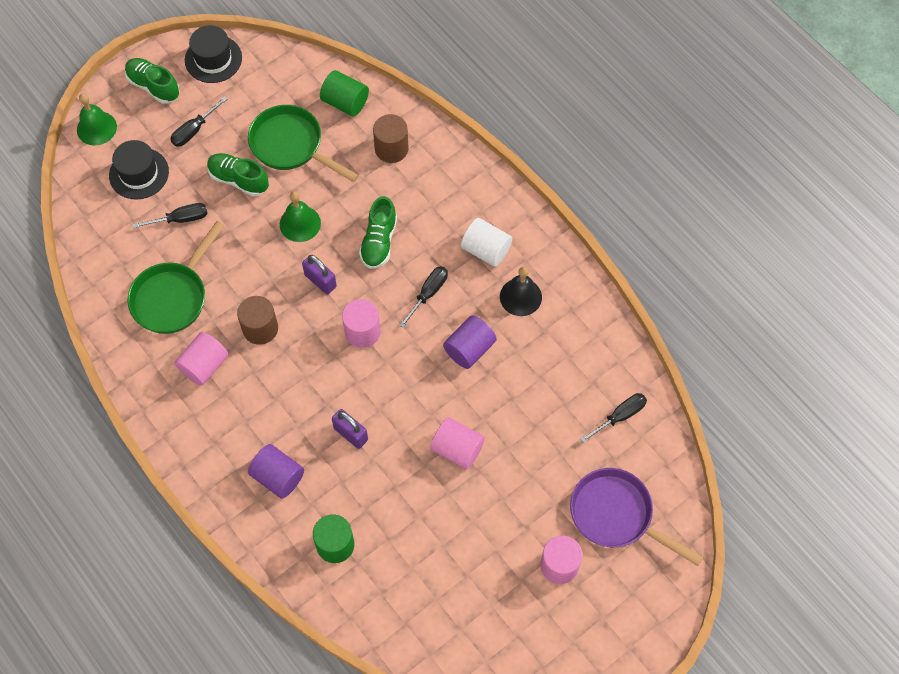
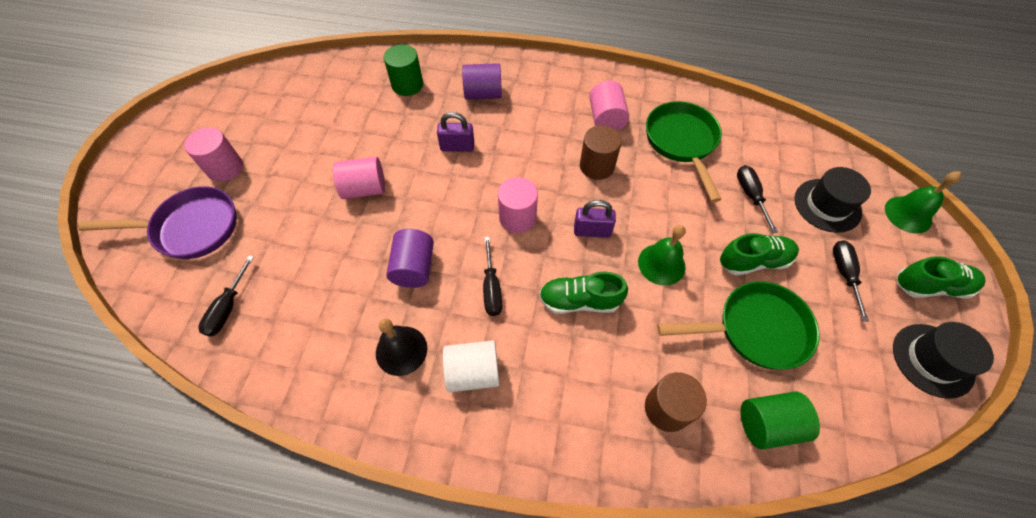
camera: 140 degrees right, 5 degrees down
(180, 219) = (750, 196): black screwdriver -> black screwdriver turned 135 degrees clockwise
(379, 242) = (579, 301): green shoe -> green shoe turned 60 degrees counterclockwise

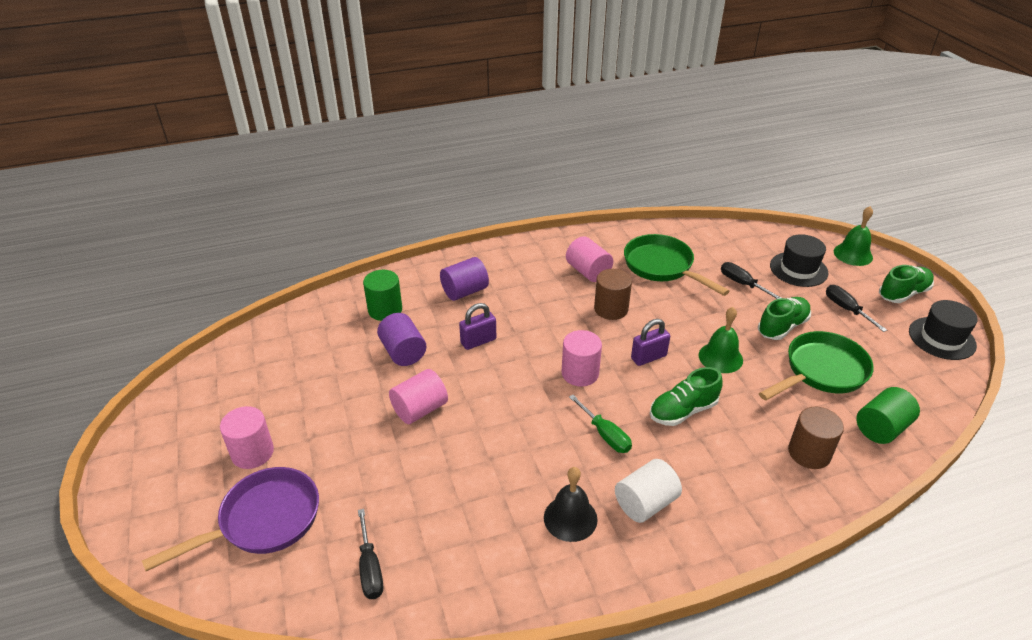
camera: 30 degrees left, 20 degrees down
(414, 268) = (524, 450): purple cylinder -> purple cylinder (403, 352)
(491, 288) = (605, 434): black screwdriver -> green screwdriver

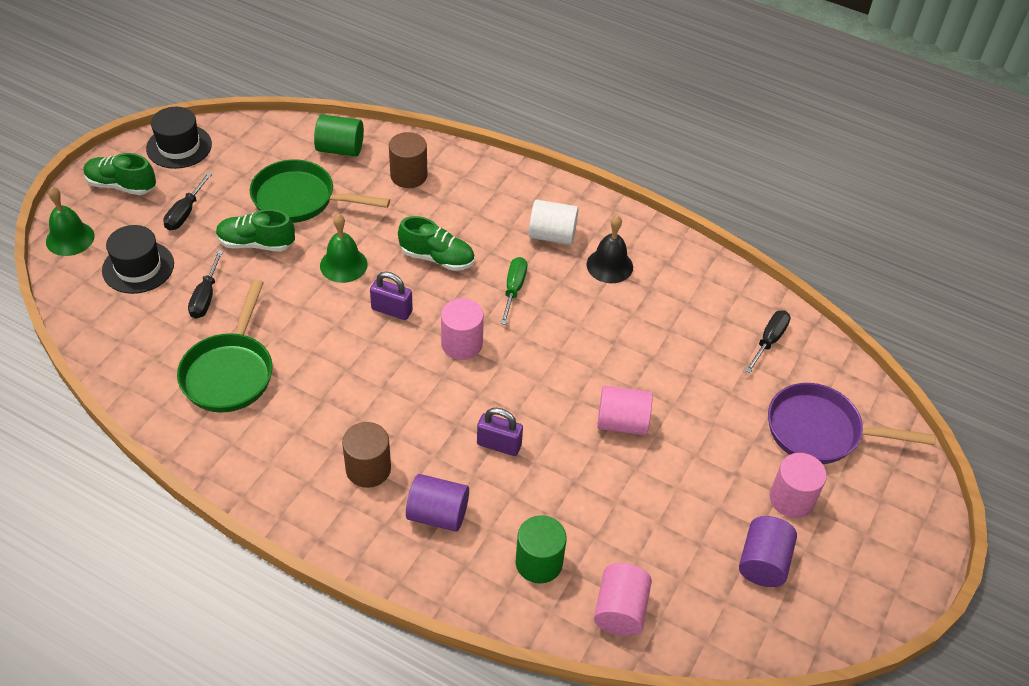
camera: 135 degrees left, 10 degrees up
(403, 352) = (576, 492): purple cylinder -> purple cylinder (763, 562)
(588, 272) = (297, 429): pink cylinder -> pink cylinder (620, 610)
(611, 309) = (346, 374): brown cylinder -> brown cylinder (368, 469)

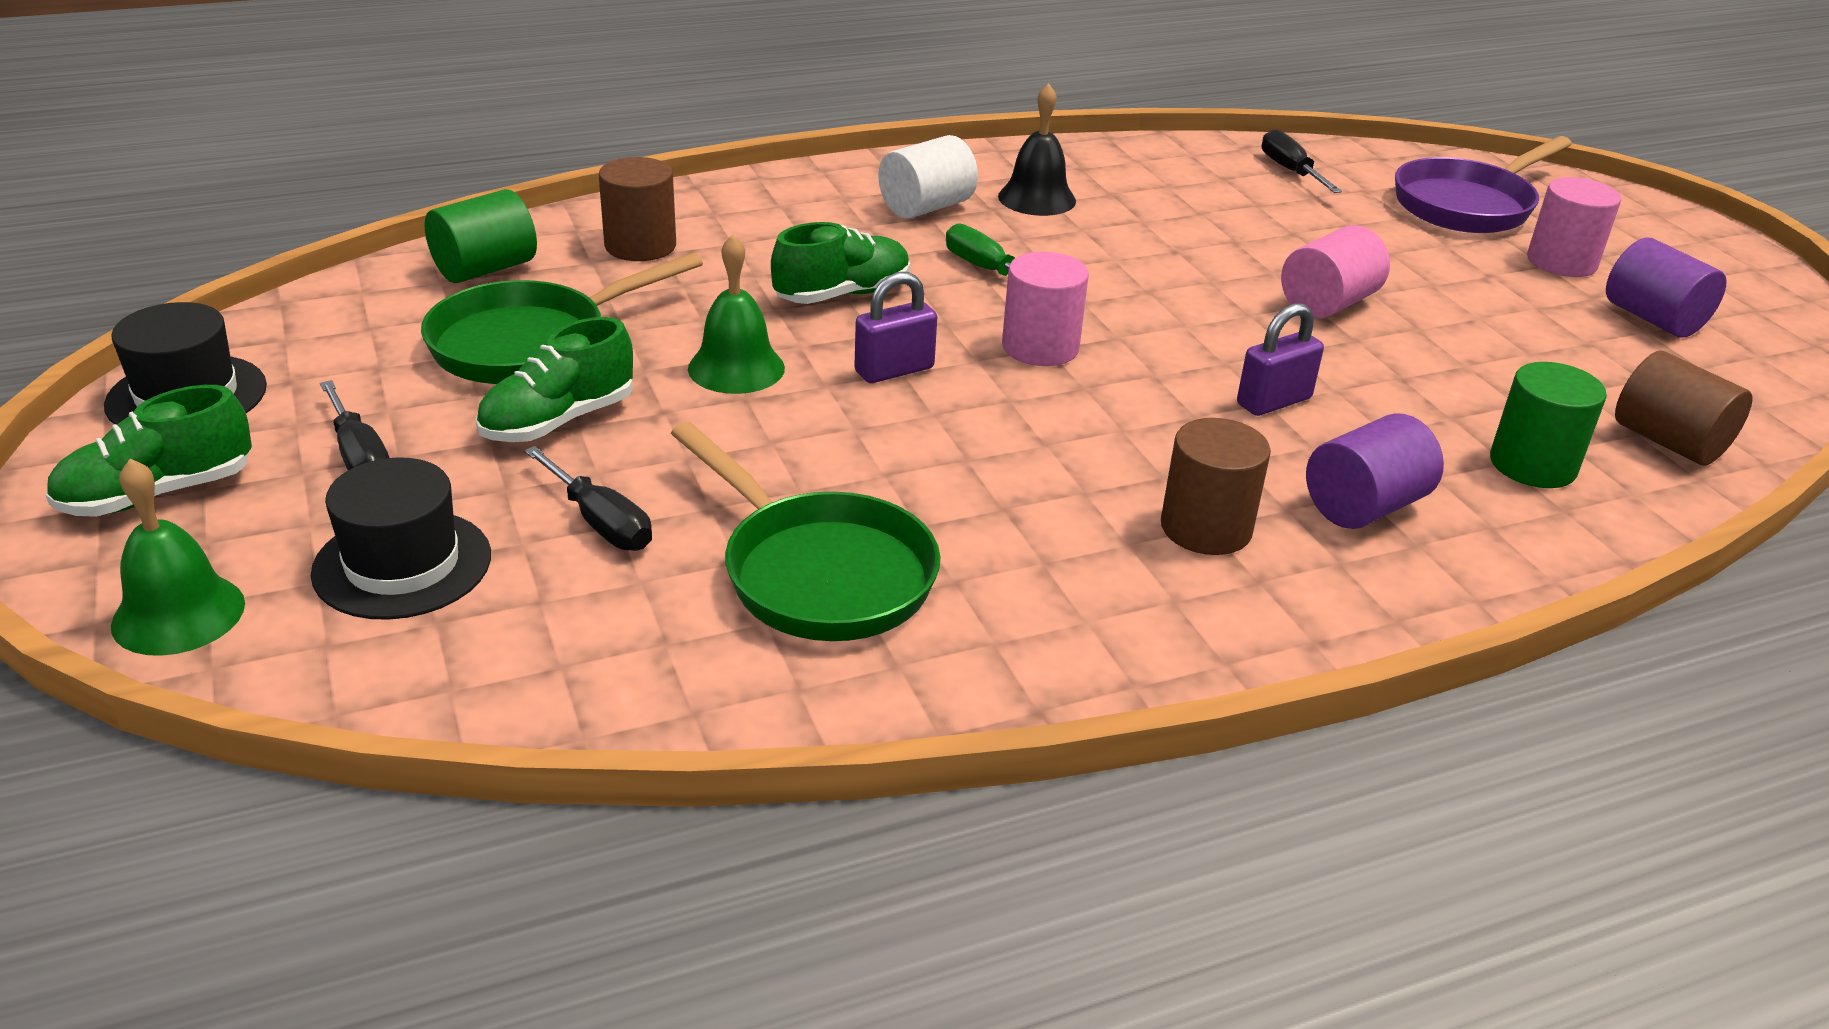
camera: 50 degrees left, 15 degrees down
(620, 610) = (1668, 442): pink cylinder -> brown cylinder

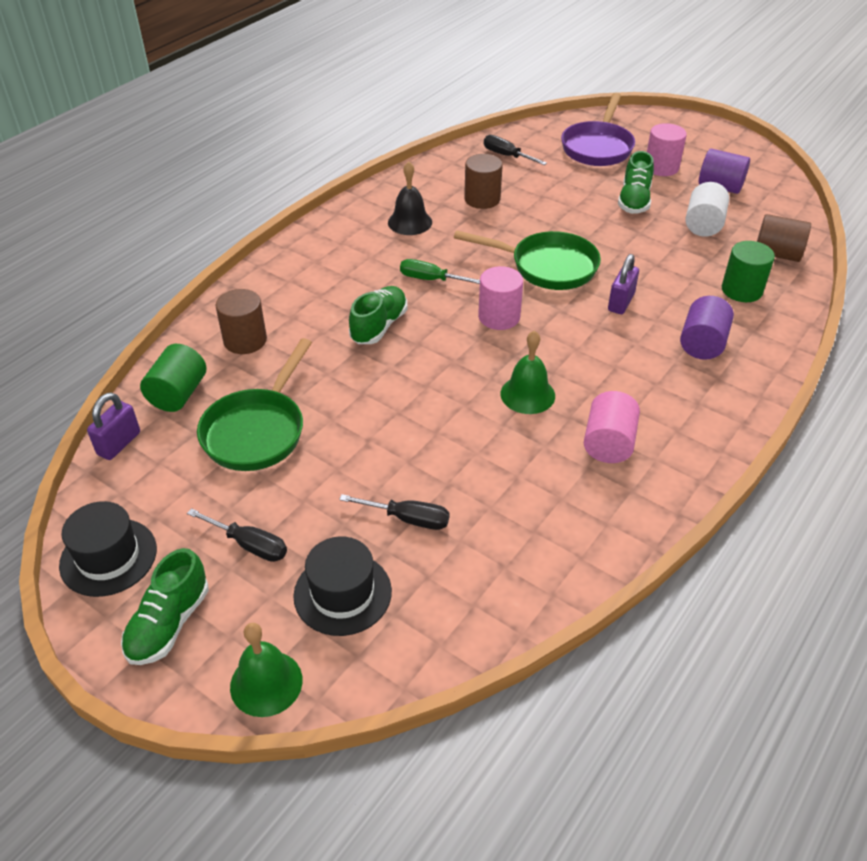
camera: 30 degrees left, 10 degrees up
(558, 421) = (324, 471): green shoe -> green shoe (634, 201)
(736, 368) = (375, 396): green bell -> green bell (527, 394)
(819, 573) = (530, 493): green pan -> green pan (547, 267)
(894, 370) = (449, 362): purple padlock -> purple padlock (119, 444)
(926, 207) = (363, 251): white cylinder -> white cylinder (703, 225)
(1206, 528) = (656, 386): brown cylinder -> brown cylinder (482, 199)
(1327, 304) = (593, 234): pink cylinder -> pink cylinder (608, 443)

